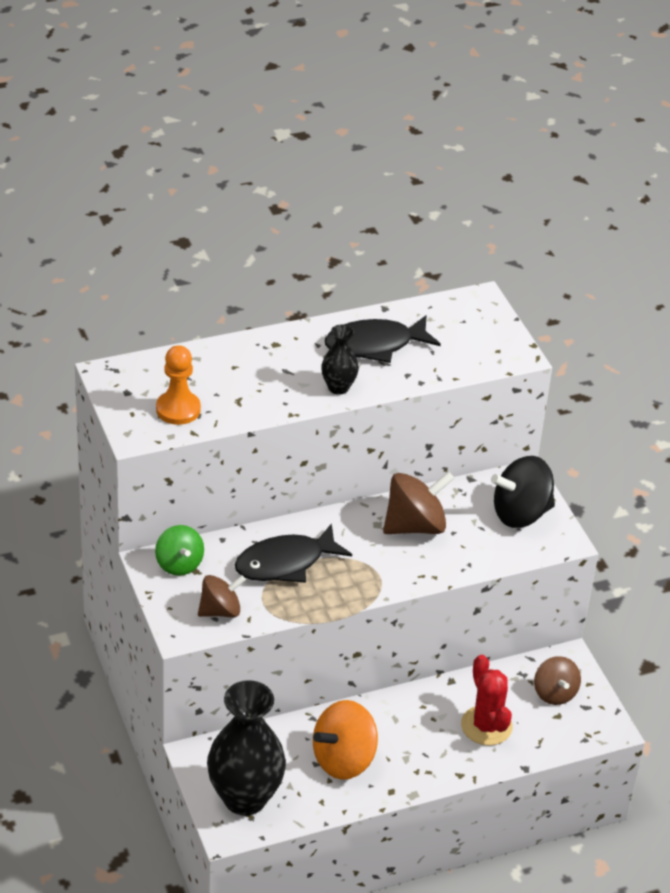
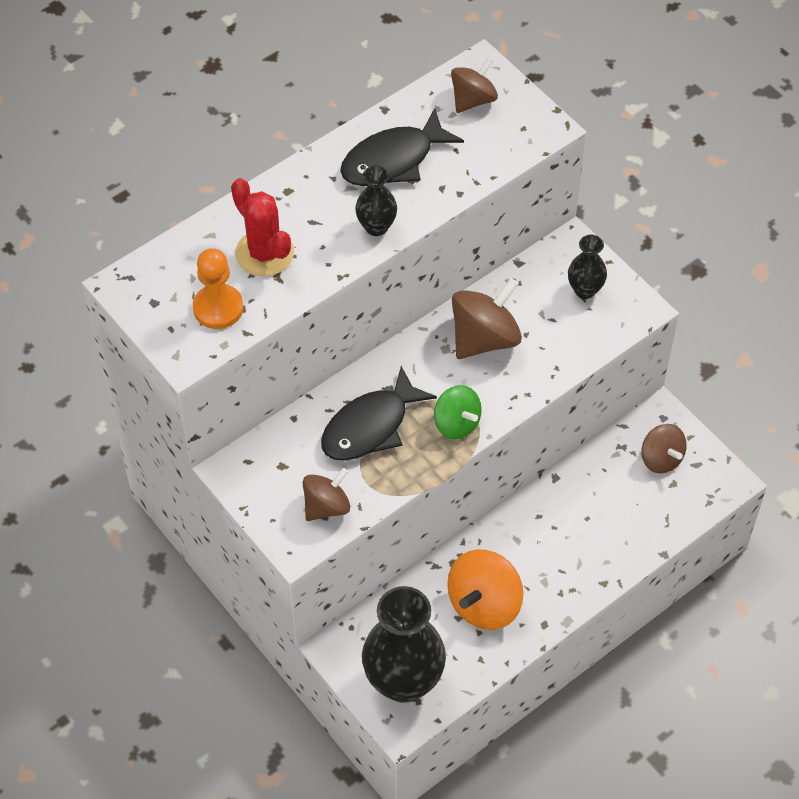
camera: 15 degrees left, 15 degrees up
(179, 564) = (261, 463): green spinning top -> green spinning top (456, 423)
(463, 320) = (473, 99): none -> brown spinning top
(486, 726) = (609, 518): red cactus -> red cactus (264, 253)
(520, 513) = (585, 290): black spinning top -> black vase

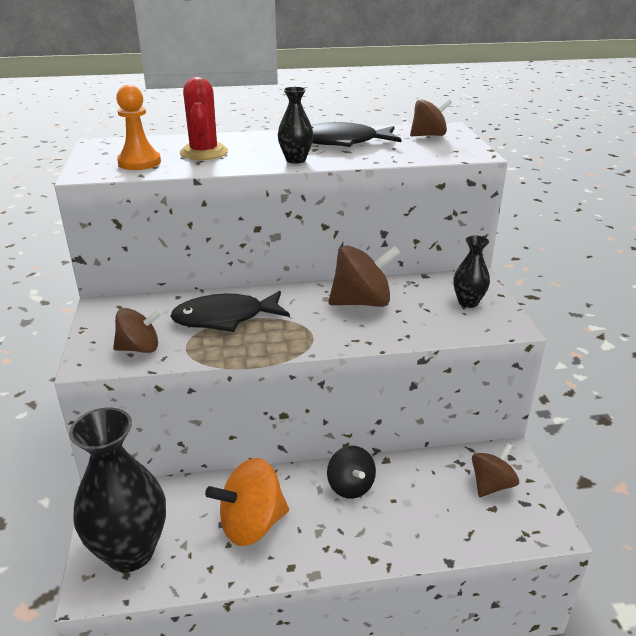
camera: 30 degrees right, 25 degrees down
(456, 423) = (292, 338): green spinning top -> none
(542, 522) = (350, 486): none -> black spinning top
(661, 459) = (491, 485): brown spinning top -> brown spinning top turned 135 degrees counterclockwise

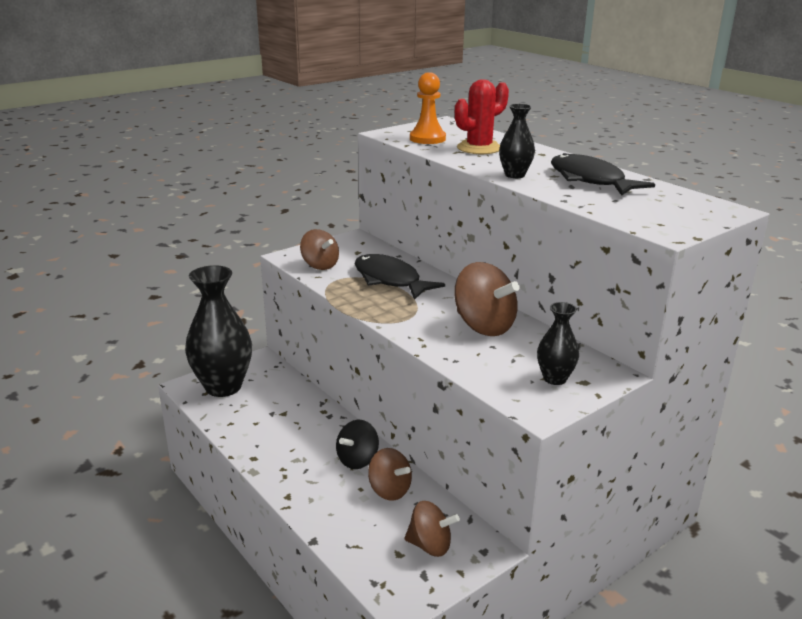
camera: 60 degrees right, 5 degrees down
(251, 524) = (281, 426): orange spinning top -> none
(428, 135) = (682, 206): brown spinning top -> brown spinning top (389, 490)

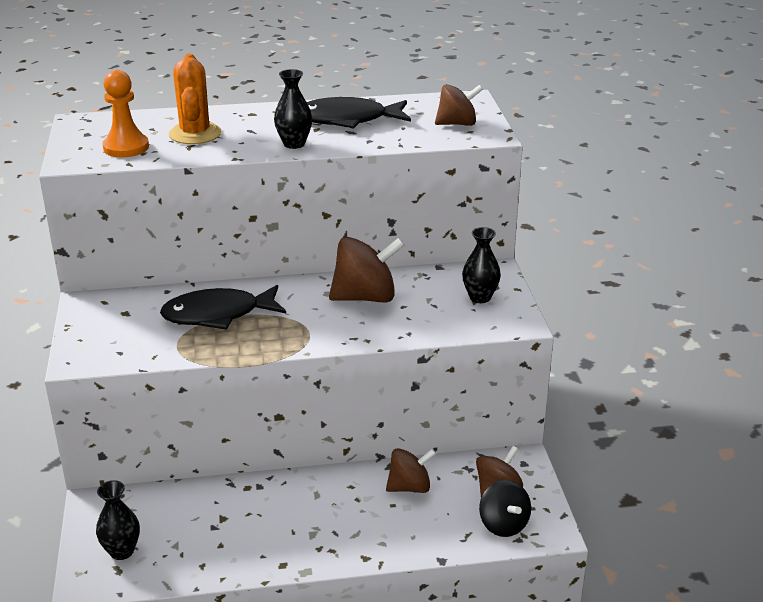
camera: 60 degrees left, 5 degrees up
(223, 387) = (121, 551): black vase -> black vase, size x0.49
(320, 265) = (129, 346): brown spinning top -> brown spinning top (457, 124)
(357, 460) = (349, 491): black spinning top -> black spinning top (503, 524)
(479, 148) = (195, 134): red cactus -> orange cactus

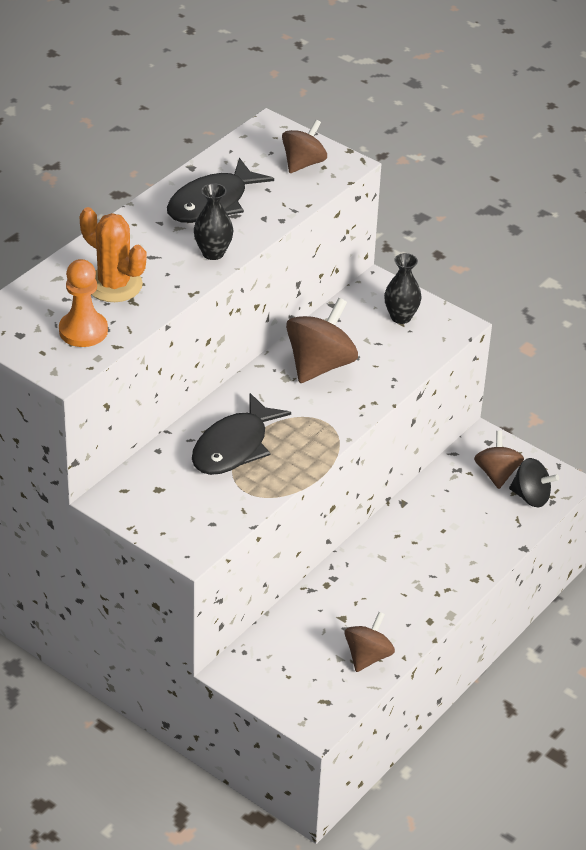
camera: 45 degrees left, 10 degrees up
(121, 551) = (309, 688): black vase -> none
(410, 487) = (437, 509): brown spinning top -> brown spinning top (367, 656)

